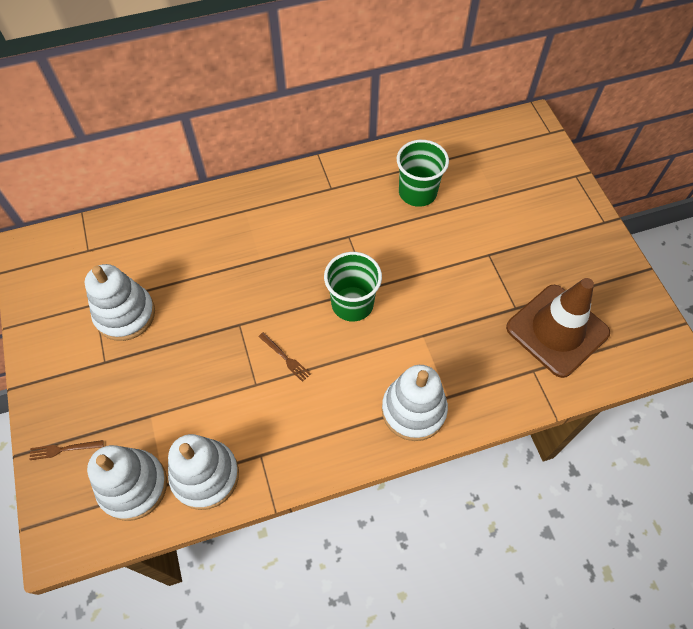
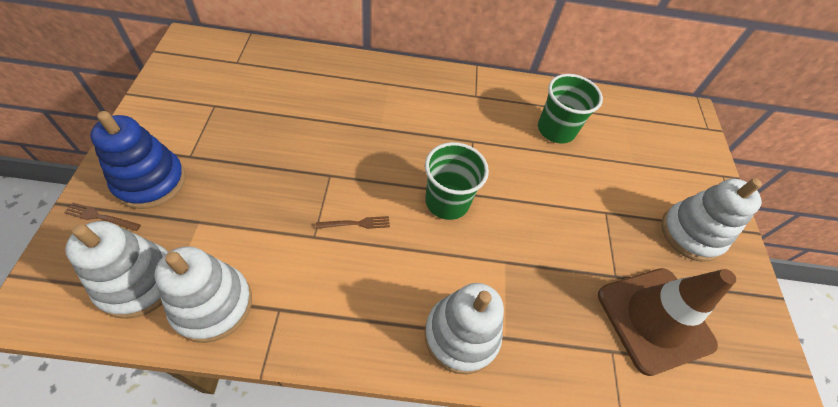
camera: 15 degrees right, 5 degrees down
(85, 400) = (150, 181): none -> blue stacking toy
(125, 314) = (234, 124): white stacking toy -> white stacking toy (691, 233)
(285, 357) = (356, 224): brown fork -> brown fork turned 75 degrees counterclockwise

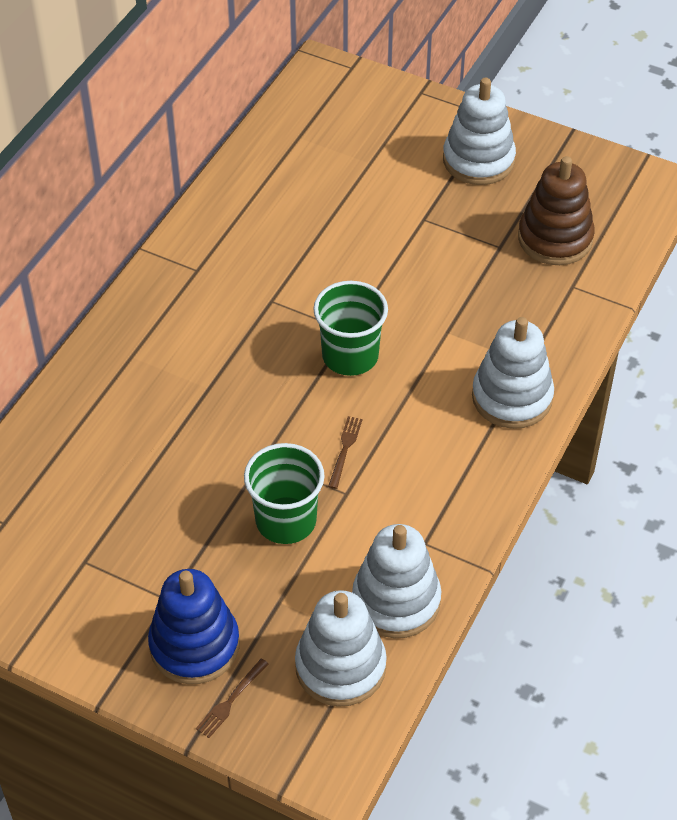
camera: 60 degrees left, 5 degrees down
(556, 130) = (290, 212): green cup -> green cup (286, 520)
(654, 319) = (555, 238): brown traffic cone -> brown stacking toy

